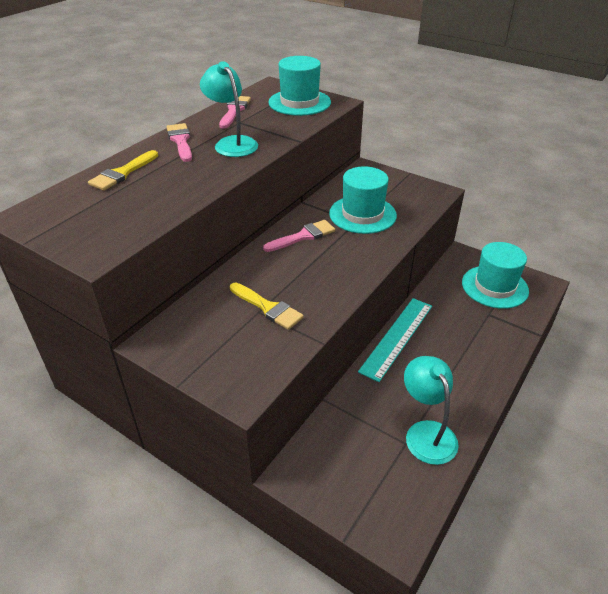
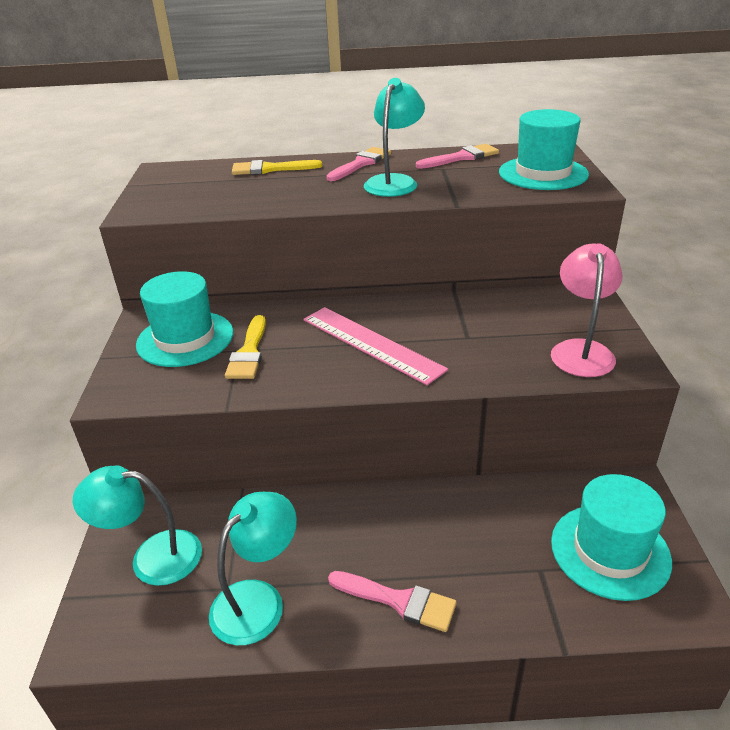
camera: 55 degrees right, 5 degrees down
(303, 236) = (391, 318): pink brush -> pink brush (399, 601)
(321, 256) = (371, 343): none -> pink ruler
(346, 472) = (152, 557): none -> turquoise lamp
(362, 214) = (488, 335): turquoise hat -> turquoise hat (185, 339)
(396, 337) = (394, 499): turquoise ruler -> none
(409, 197) = (581, 350): none -> pink lamp

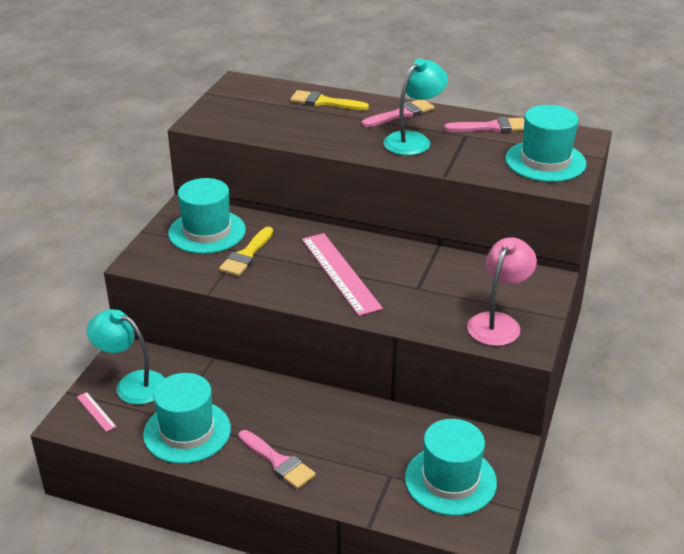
camera: 20 degrees right, 0 degrees up
(117, 614) = (96, 411): none -> pink ruler
(258, 600) = (187, 431): turquoise lamp -> turquoise hat

